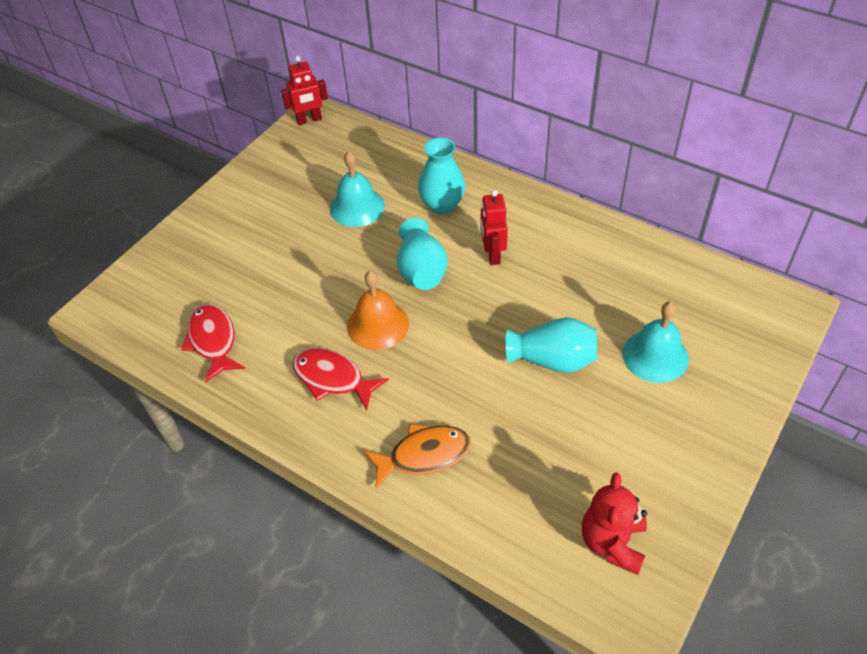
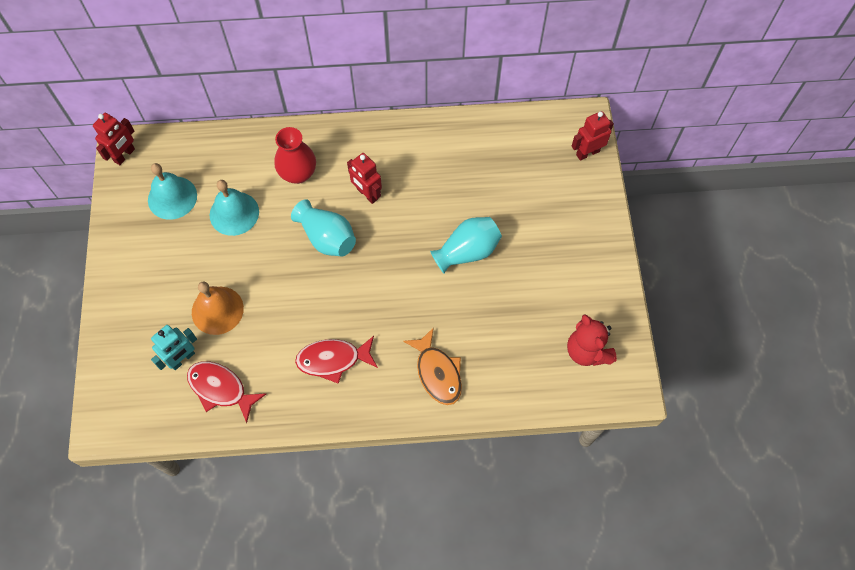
camera: 40 degrees left, 15 degrees up
(206, 297) = (182, 359): none -> turquoise robot
(378, 325) = (331, 300): orange bell -> orange bell (217, 310)
(423, 455) = (437, 372): orange fish -> orange fish turned 120 degrees clockwise
(442, 205) = (298, 173): turquoise vase -> red vase
(655, 356) = (527, 208): turquoise bell -> turquoise bell (172, 197)
(771, 340) = (587, 153): none -> red robot

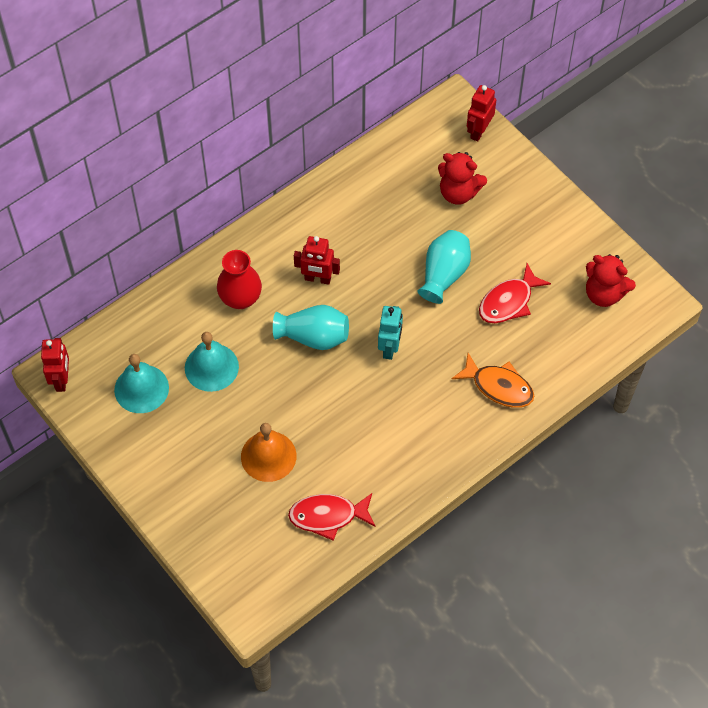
camera: 35 degrees left, 5 degrees down
(182, 359) = (273, 514): turquoise robot -> turquoise robot (390, 348)
(333, 359) = (404, 432): red fish -> red fish (508, 301)
(531, 192) = (458, 192): none -> red teddy bear

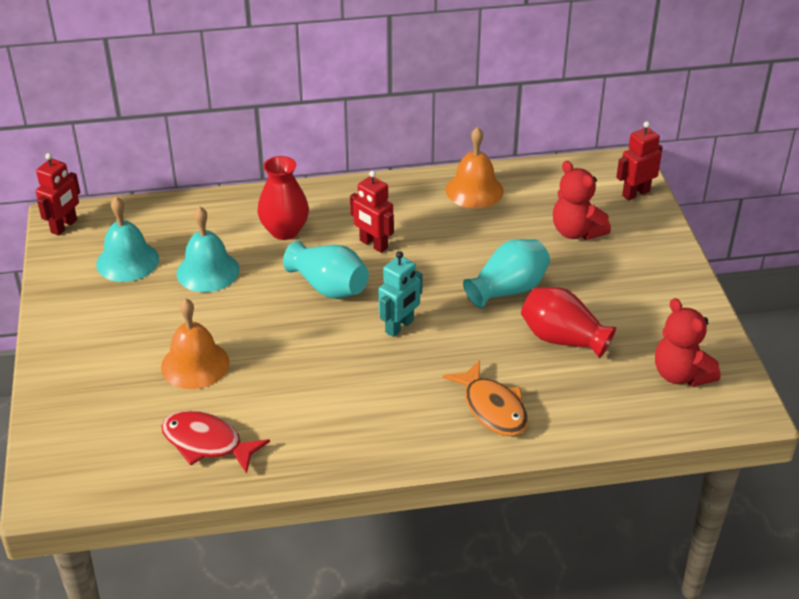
camera: 30 degrees right, 20 degrees down
(357, 185) = (474, 190): none -> orange bell
(508, 301) = (562, 339): red fish -> red vase

